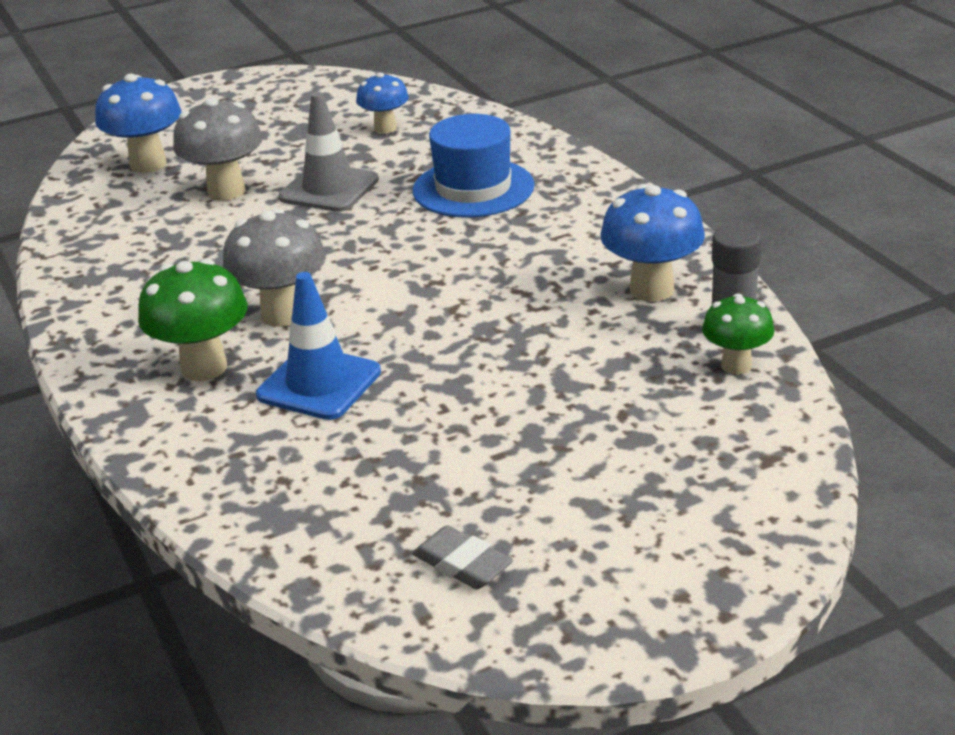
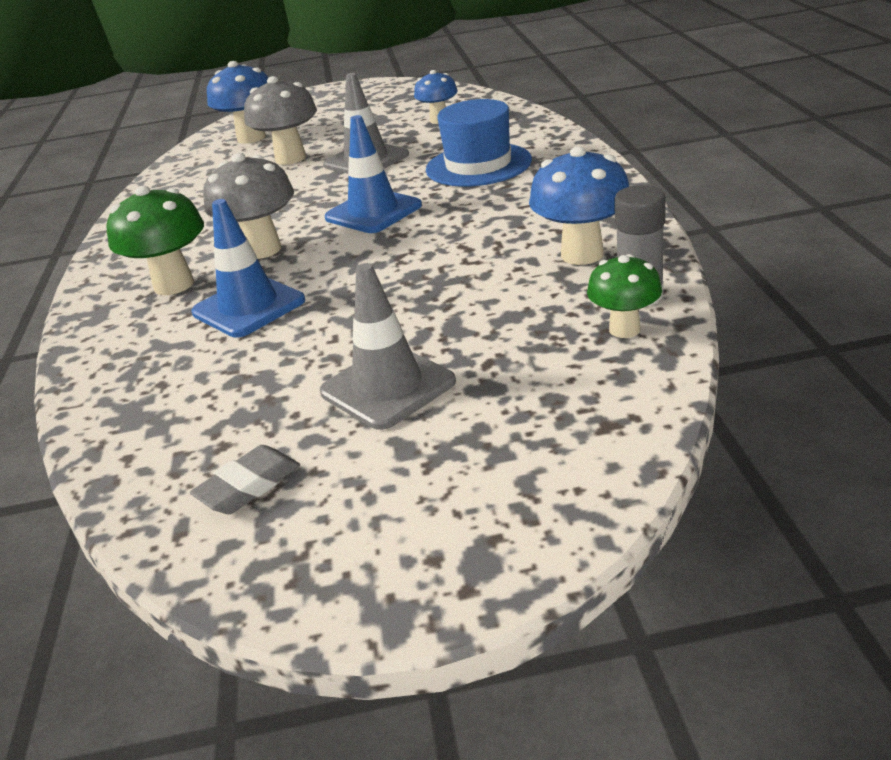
camera: 20 degrees right, 0 degrees up
(386, 257) = (373, 212): none -> blue traffic cone
(462, 564) = (248, 486): grey eraser -> grey eraser turned 75 degrees clockwise
(537, 451) = (387, 387): none -> grey traffic cone

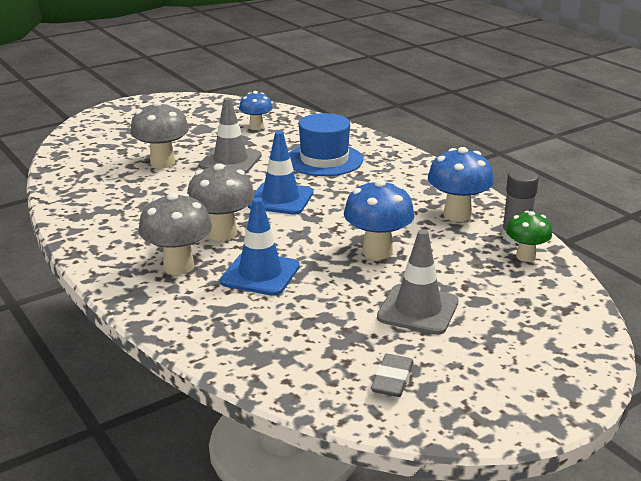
camera: 30 degrees left, 5 degrees down
(174, 285) = (179, 266): green mushroom -> grey mushroom
(251, 138) = (105, 148): blue mushroom -> blue mushroom (377, 252)

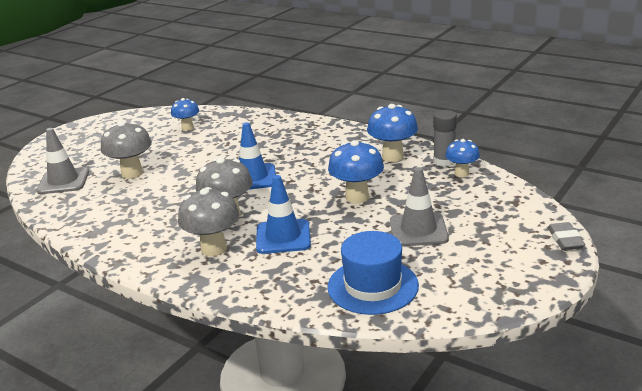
camera: 20 degrees left, 0 degrees up
(230, 161) = (188, 158): grey traffic cone -> grey traffic cone (63, 181)
(324, 160) = (262, 140): blue hat -> blue hat (372, 286)
(392, 380) = (439, 283): grey eraser -> grey eraser (565, 240)
(525, 257) = (461, 174): green mushroom -> blue mushroom

